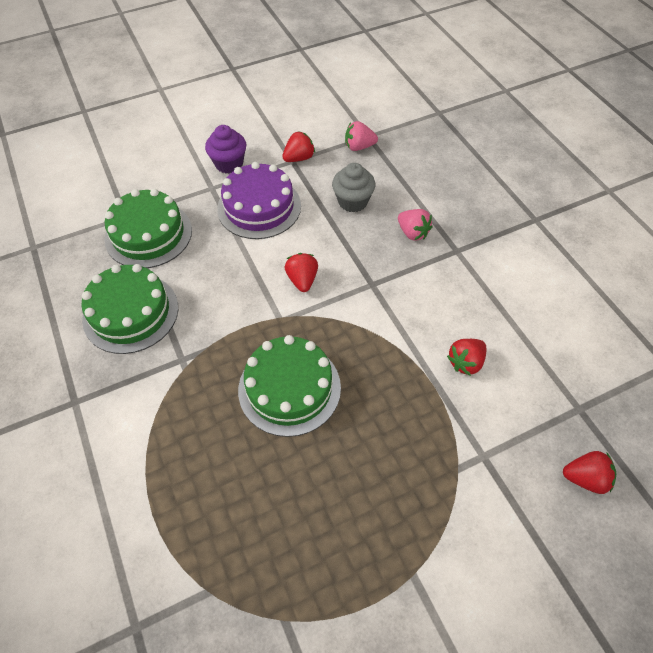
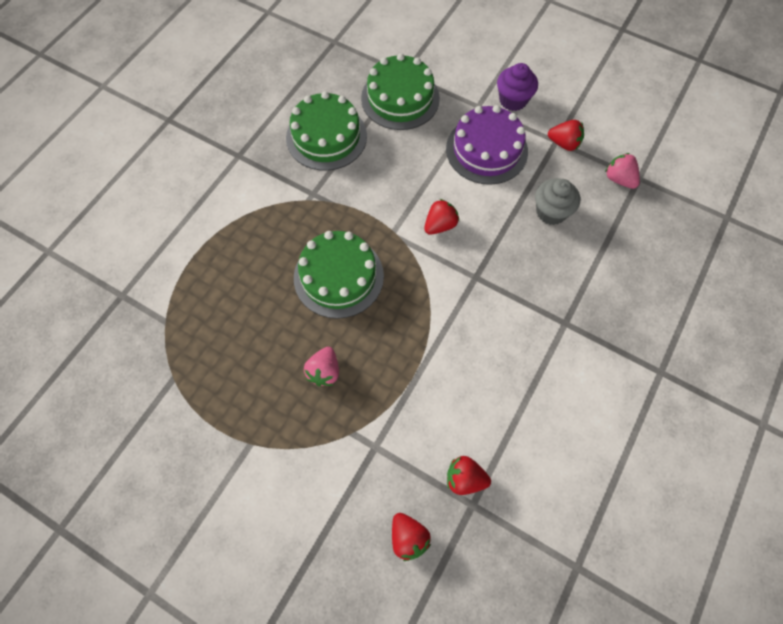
camera: 55 degrees right, 10 degrees up
(413, 233) = (555, 277): pink strawberry -> pink strawberry (324, 371)
(465, 362) = (452, 390): red strawberry -> red strawberry (465, 478)

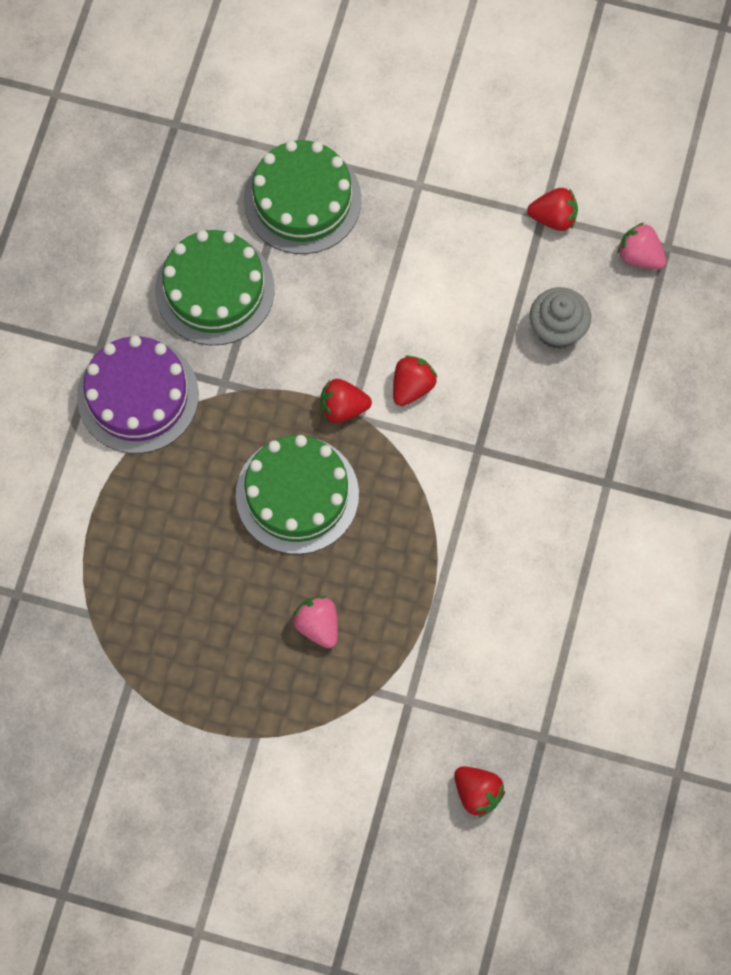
camera: 15 degrees left, 5 degrees up
(324, 371) = (318, 625): pink strawberry -> pink strawberry turned 150 degrees clockwise
(465, 478) = (526, 709): red strawberry -> red strawberry (343, 408)
(486, 150) = (448, 254): purple cake -> purple cake (138, 396)
(513, 100) = (466, 163): purple cupcake -> none

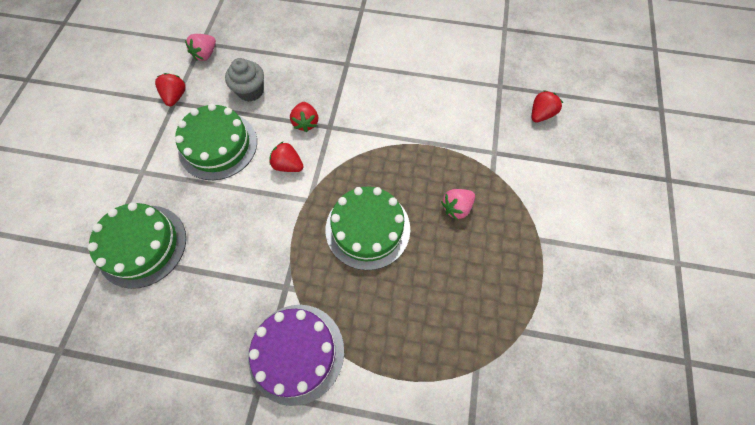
camera: 95 degrees left, 5 degrees down
(214, 289) = (209, 302): green cake -> green cake (218, 145)
(343, 408) = (303, 205): red strawberry -> red strawberry (306, 123)

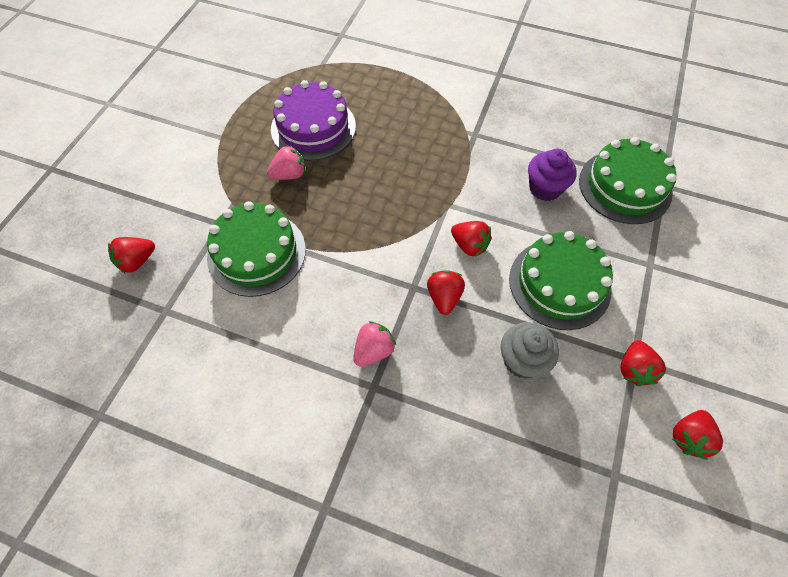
camera: 170 degrees left, 5 degrees down
(152, 65) = (688, 437): none -> red strawberry
(206, 54) = (603, 445): pink strawberry -> pink strawberry (374, 350)
(219, 231) = (545, 188): none -> purple cupcake
(296, 353) = (466, 91): purple cake -> purple cake (313, 127)
(367, 228) = (388, 169): green cake -> green cake (256, 253)

